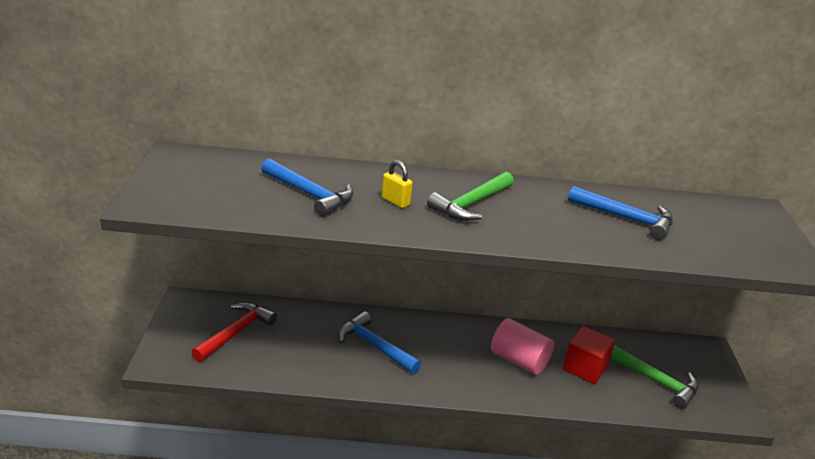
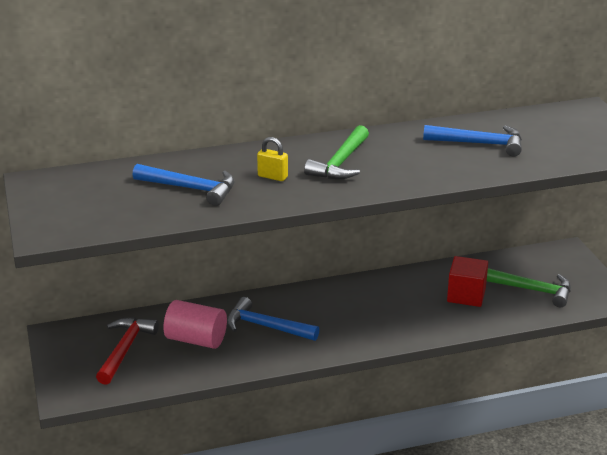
camera: 15 degrees left, 0 degrees up
(519, 360) = (404, 304): pink cylinder -> pink cylinder (196, 340)

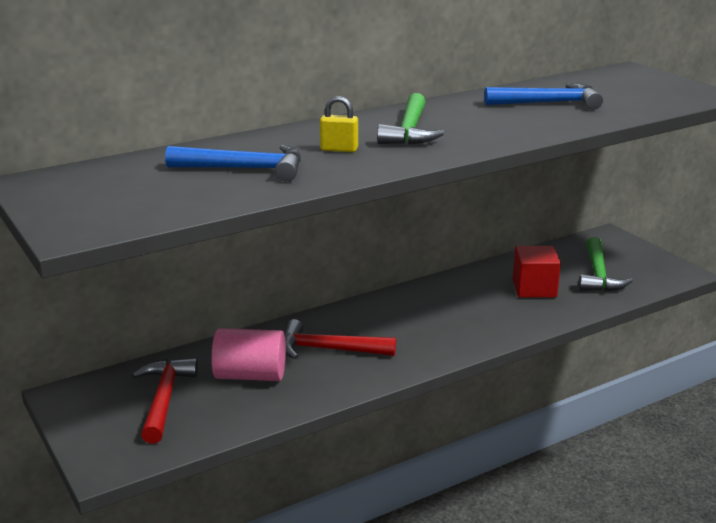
camera: 15 degrees left, 5 degrees down
(266, 327) = (328, 350): blue hammer -> red hammer
(532, 290) = (598, 275): green hammer -> green hammer turned 90 degrees clockwise

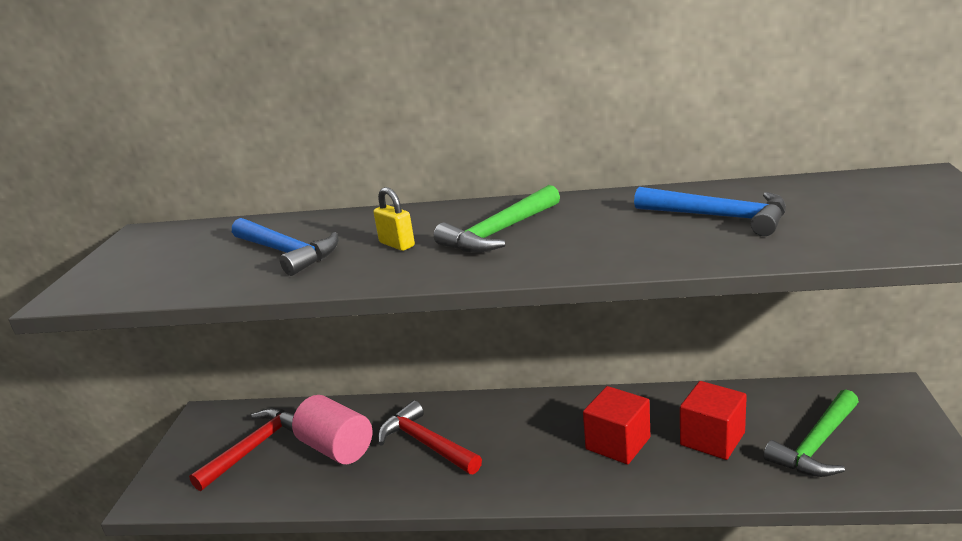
camera: 40 degrees right, 0 degrees up
(476, 308) = (618, 443): none -> red cube

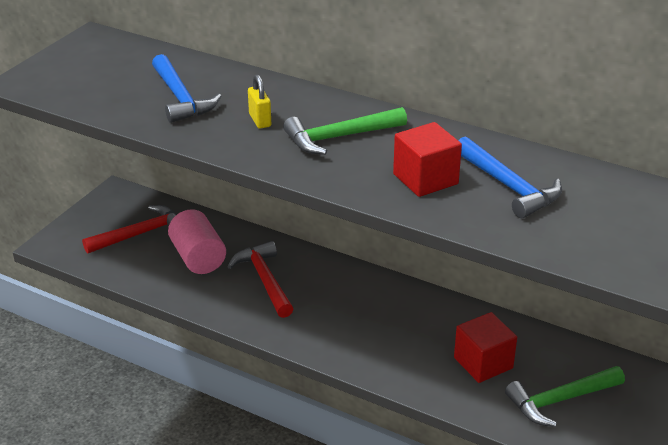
camera: 20 degrees right, 10 degrees up
(618, 443) = (407, 337): red cube -> red cube (425, 179)

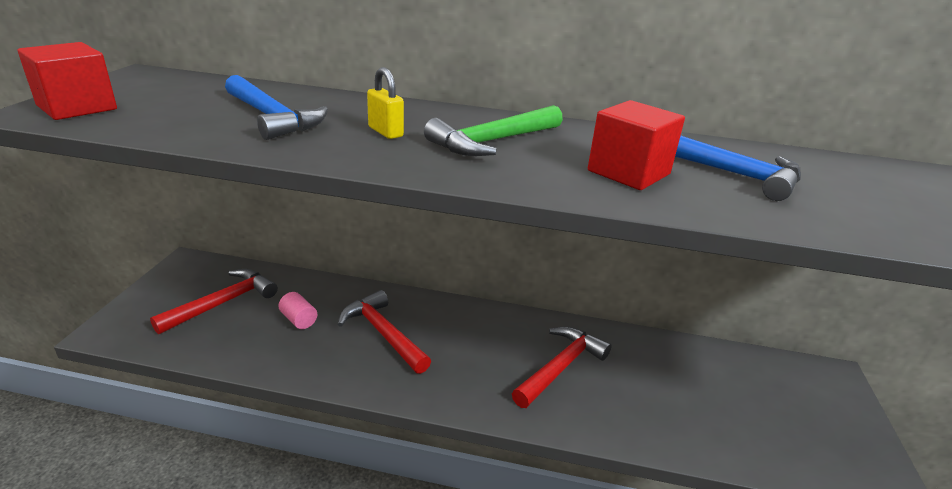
camera: 20 degrees left, 5 degrees down
(198, 258) = (299, 320): pink cylinder -> pink cylinder, size x0.52
(406, 332) = (560, 367): none -> red hammer
(483, 363) = (655, 387): red cube -> red cube (77, 107)
(560, 400) = (756, 415): green hammer -> none

